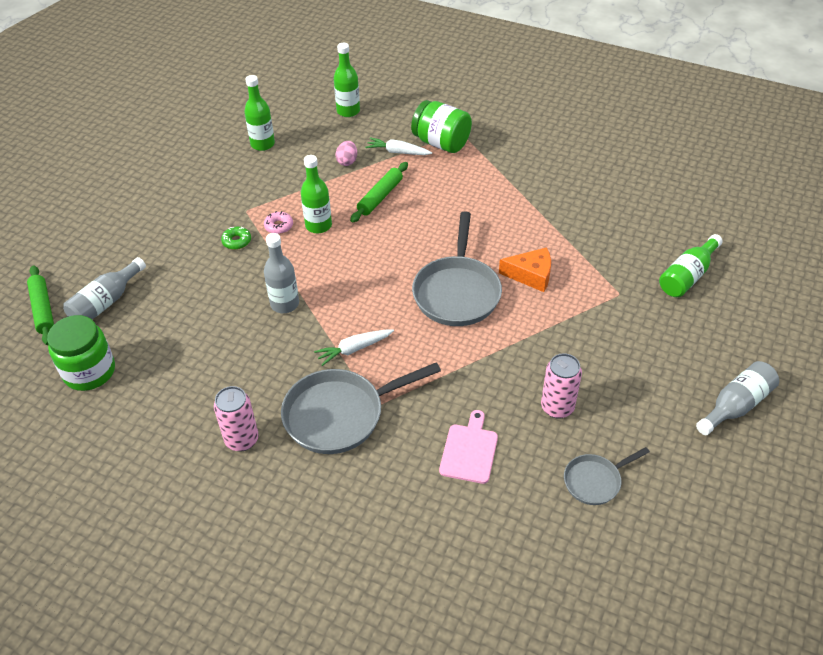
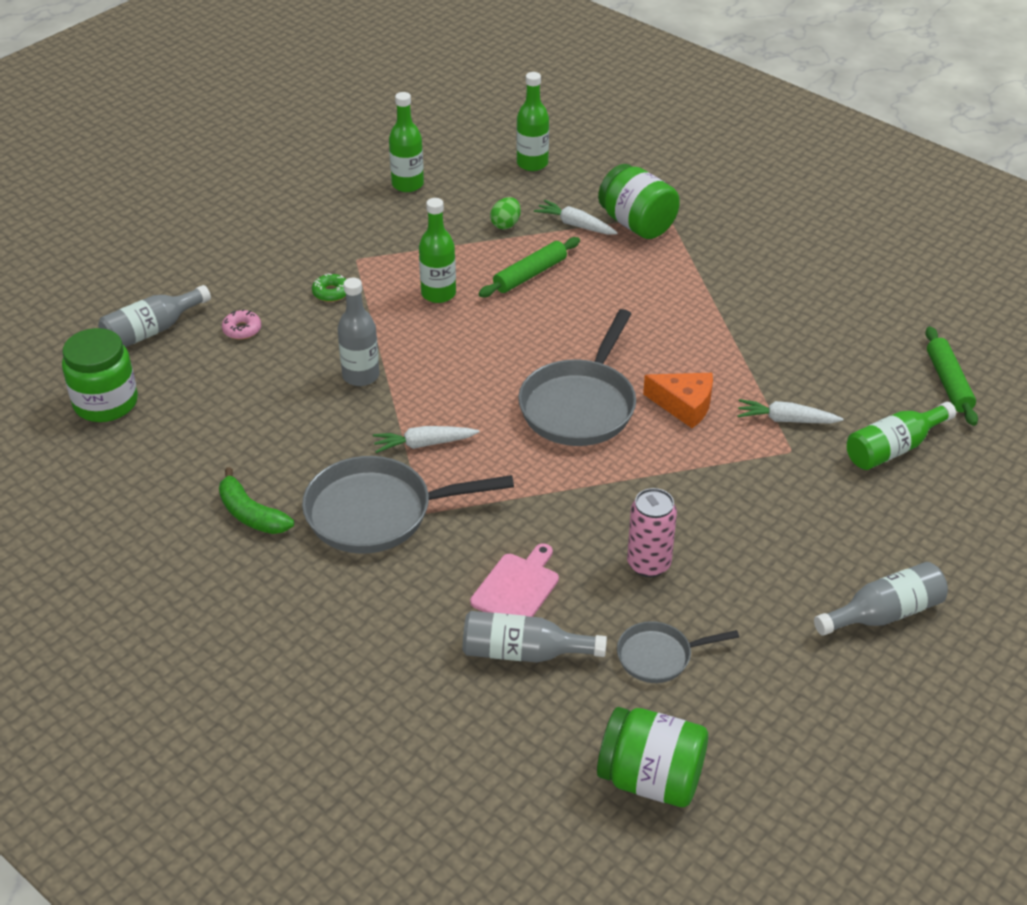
camera: 15 degrees right, 5 degrees down
(43, 309) = (77, 324): green rolling pin -> green rolling pin (948, 382)
(242, 440) = (251, 514): pink can -> green banana
(279, 226) = (389, 285): pink donut -> pink donut (242, 329)
(347, 161) = (505, 224): pink egg -> green egg
(496, 504) = (524, 653): none -> grey bottle
(606, 271) = (786, 420): none -> white carrot
(631, 585) = (650, 779): none -> green jar

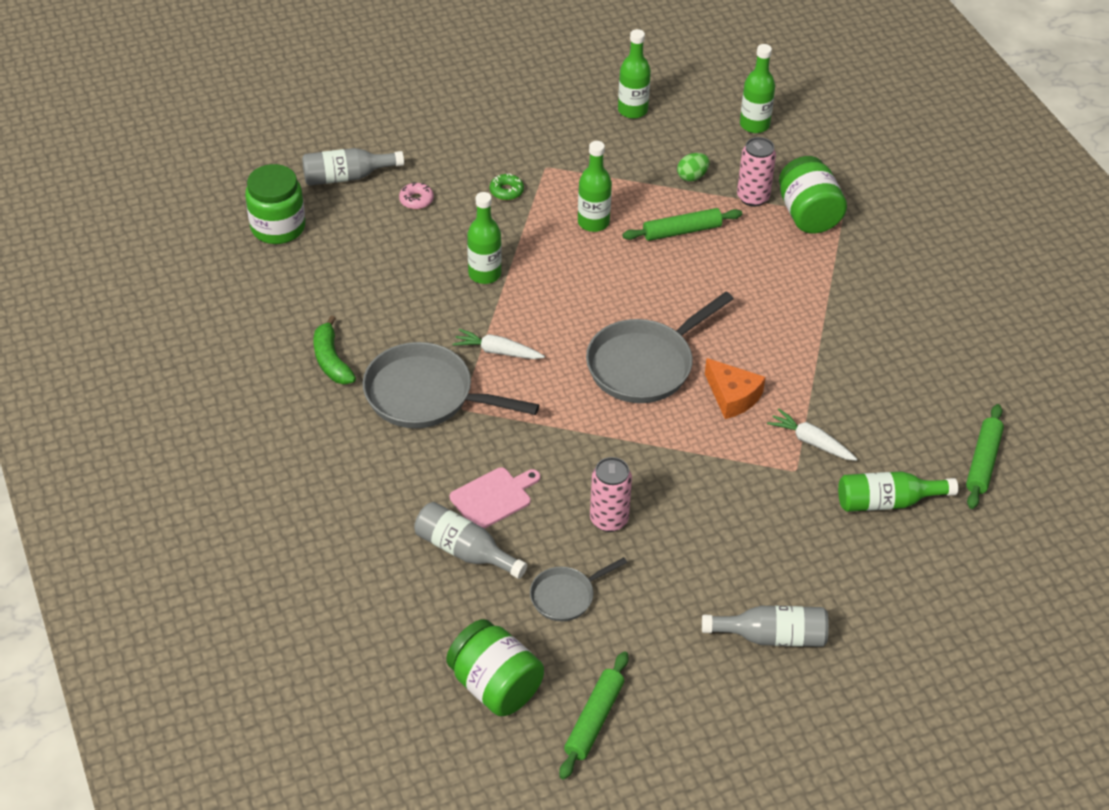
camera: 25 degrees right, 5 degrees up
(361, 376) = (484, 274): grey bottle -> green bottle
(575, 225) = (753, 197): white carrot -> pink can
(659, 656) = (566, 596): grey pan -> grey pan turned 45 degrees counterclockwise
(775, 770) = (594, 720): none -> green rolling pin

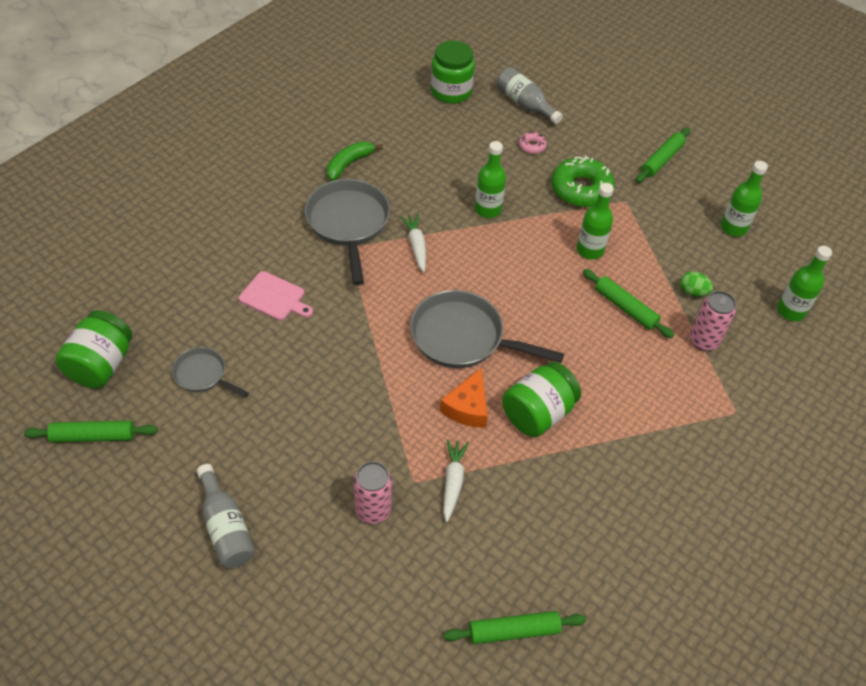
camera: 60 degrees right, 5 degrees up
(465, 551) = (216, 300): grey bottle -> none
(506, 191) = (581, 189): green donut -> green donut, size x2.17
(508, 114) = (661, 160): none -> green rolling pin
(609, 519) = (291, 373): pink can -> pink can (373, 510)
(808, 215) = (716, 387): green jar -> green jar (537, 413)
(887, 502) = (418, 565): green bottle -> none

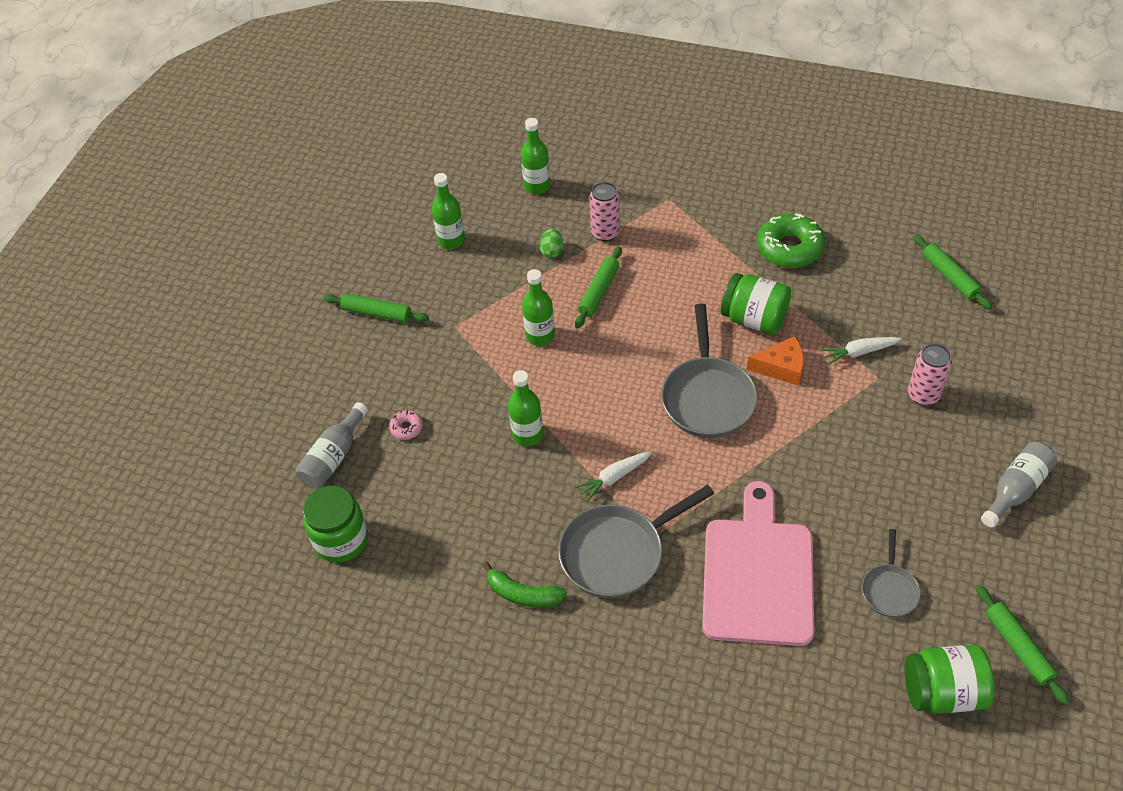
camera: 105 degrees left, 0 degrees up
(274, 297) = (758, 574): pink cutting board -> pink cutting board, size x2.11
(581, 189) = (455, 366): green donut -> green donut (789, 248)

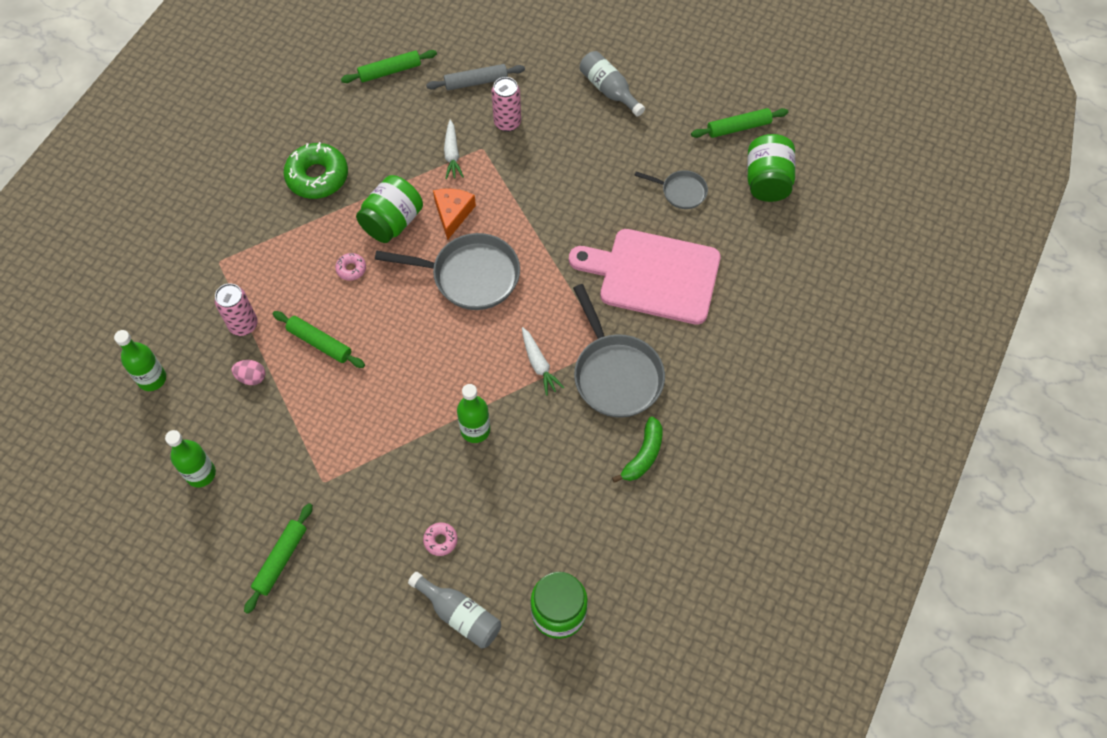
camera: 85 degrees left, 10 degrees up
(540, 336) = (359, 403): green bottle -> none
(552, 251) = (251, 377): green egg -> pink egg
(688, 298) = (351, 269): none -> pink donut
(969, 355) = (476, 82): none -> grey rolling pin

